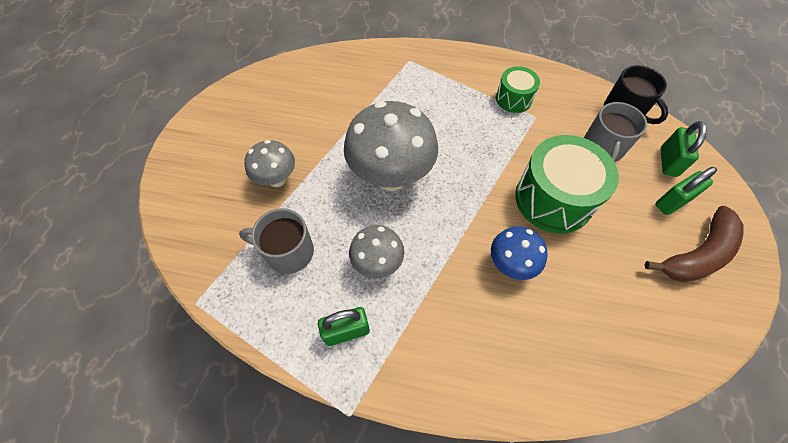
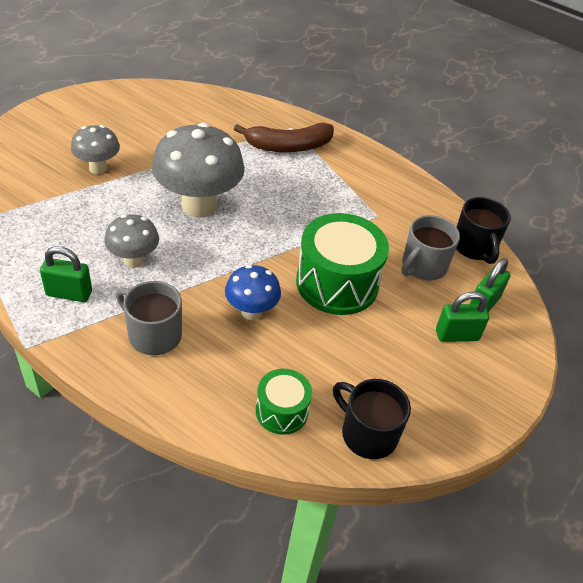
camera: 20 degrees right, 15 degrees down
(288, 252) = (66, 221): grey mug -> grey mug (153, 335)
(513, 99) = (368, 194): green drum -> green drum (282, 411)
(681, 336) = (367, 433): none -> black mug
(697, 254) = (444, 383): brown banana -> brown banana (288, 146)

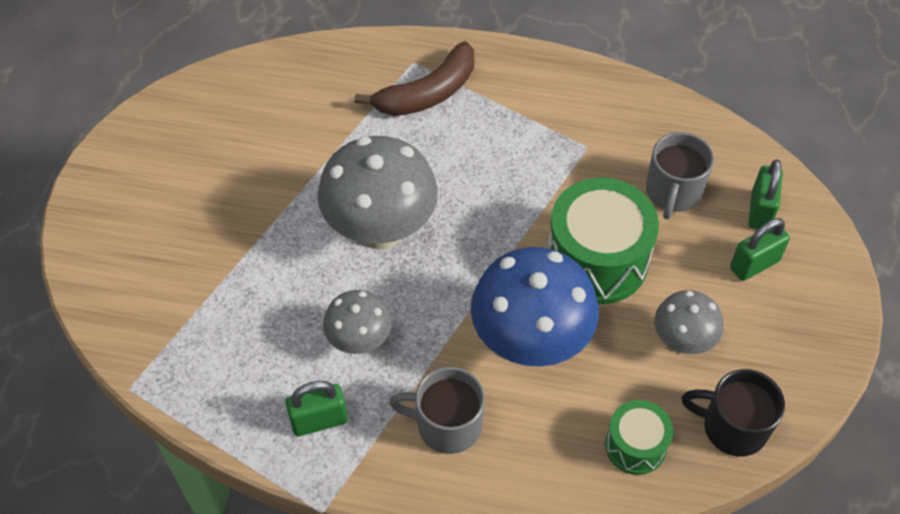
camera: 20 degrees left, 10 degrees up
(98, 168) = (226, 234): grey mushroom -> grey mushroom (682, 342)
(251, 312) = (530, 343): blue mushroom -> blue mushroom, size x1.82
(474, 247) = (712, 139): black mug -> none

